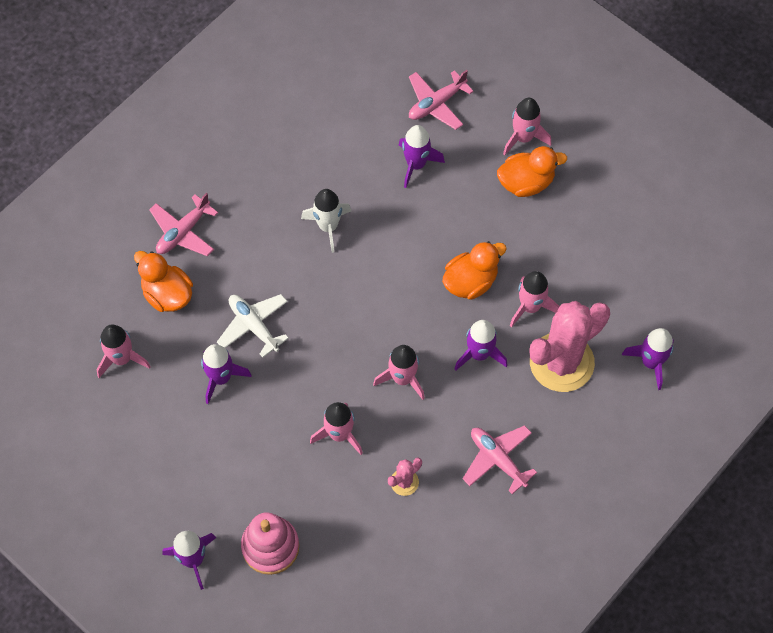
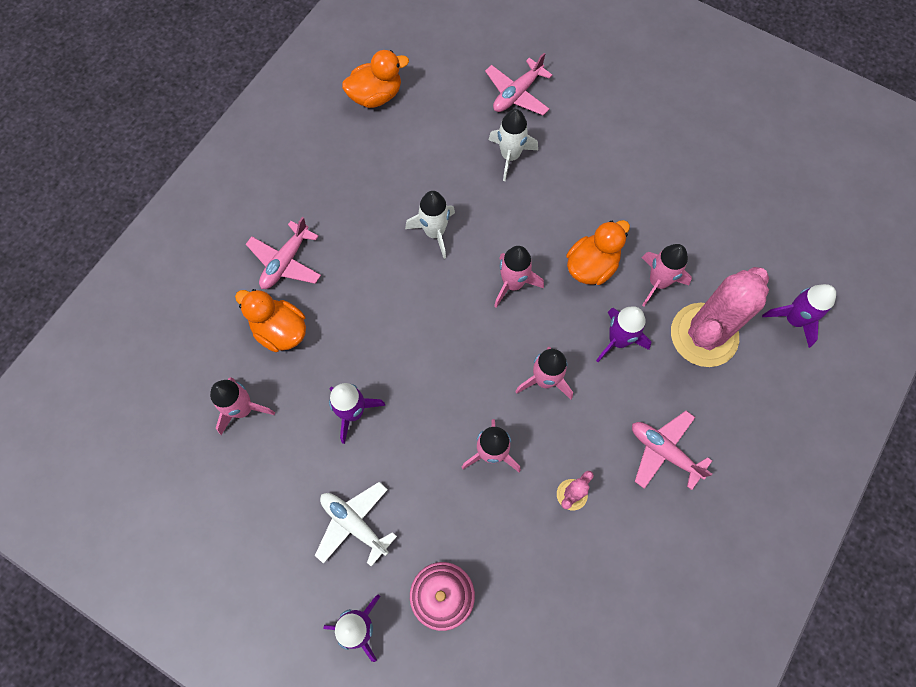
camera: 10 degrees left, 5 degrees up
(254, 326) = (377, 349): white plane -> white plane (354, 524)
(416, 164) = (510, 156): purple rocket -> white rocket
(523, 137) = (610, 114): pink rocket -> pink rocket (513, 284)
(526, 182) = (623, 157): orange duck -> orange duck (376, 96)

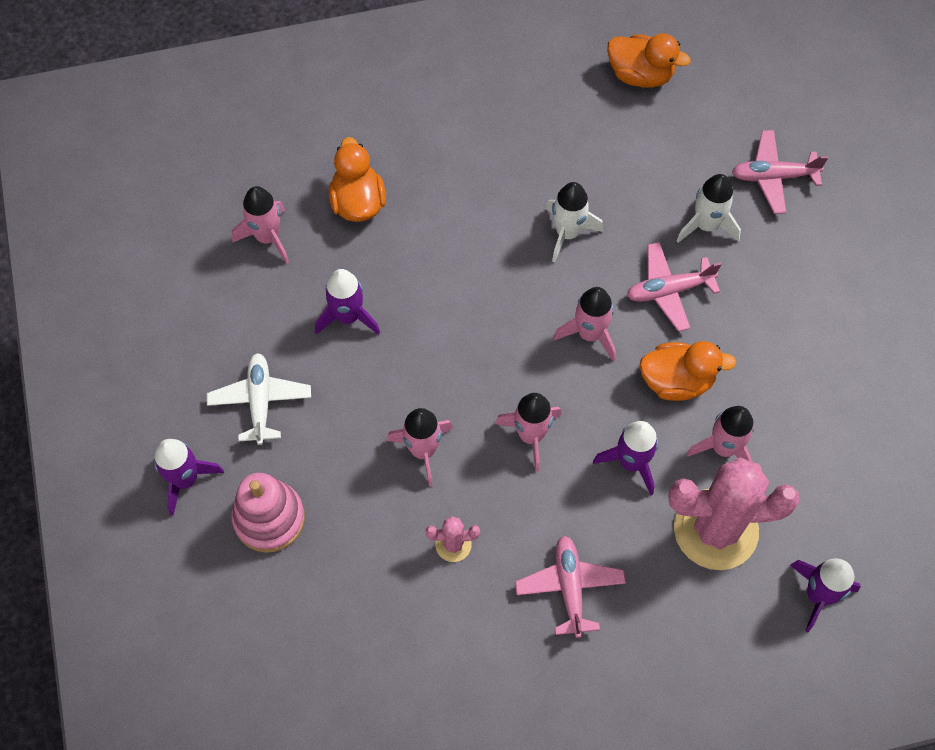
camera: 45 degrees right, 5 degrees down
(286, 262) = (418, 151): pink plane -> pink plane (669, 290)

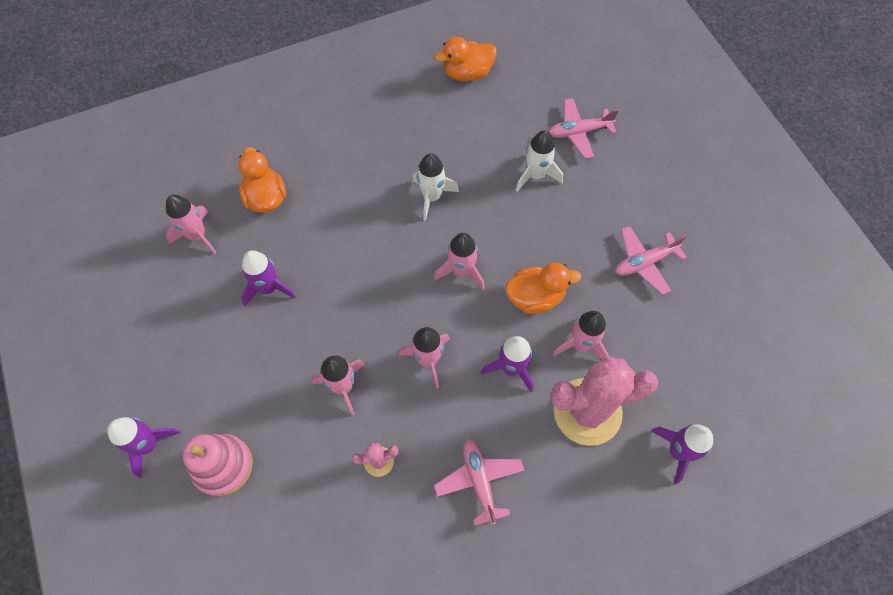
camera: 10 degrees left, 0 degrees up
(260, 401) = (205, 368): white plane -> none
(640, 75) = (467, 73): orange duck -> orange duck turned 150 degrees clockwise
(669, 290) = (516, 228): pink plane -> pink plane (644, 262)

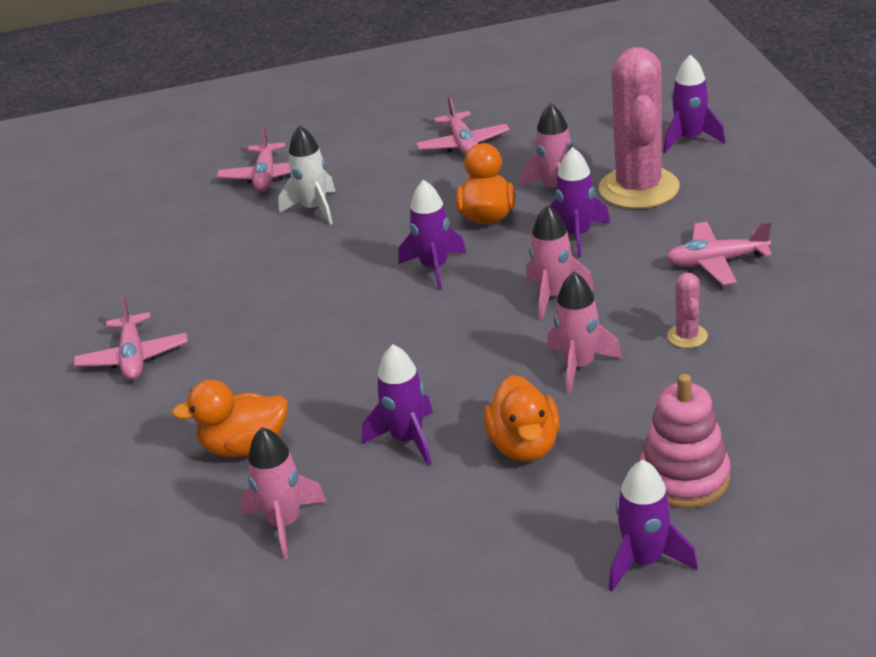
camera: 75 degrees left, 30 degrees down
(354, 113) = (133, 357): none -> pink plane
(432, 197) = (312, 289): white rocket -> none
(461, 271) = (434, 268): pink rocket -> purple rocket
(467, 73) = (123, 256): orange duck -> orange duck (524, 446)

